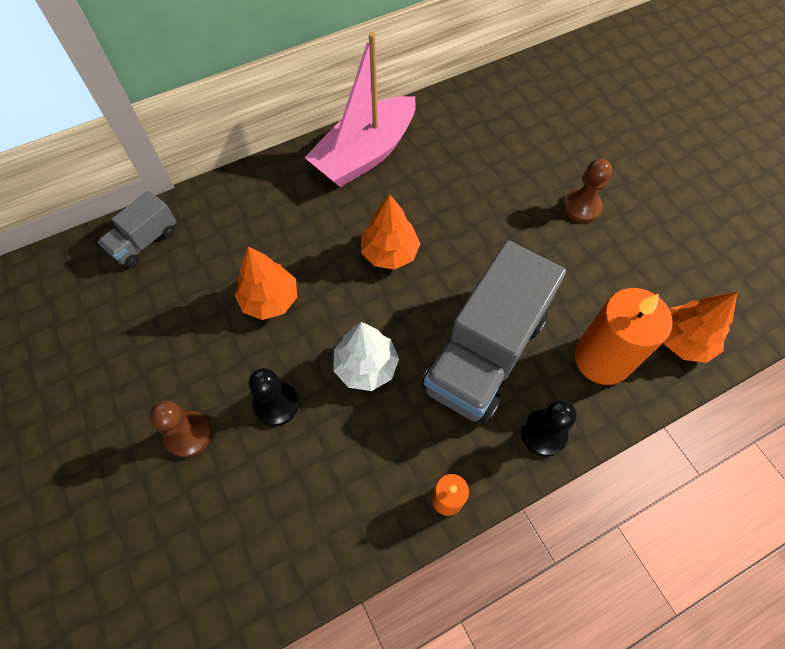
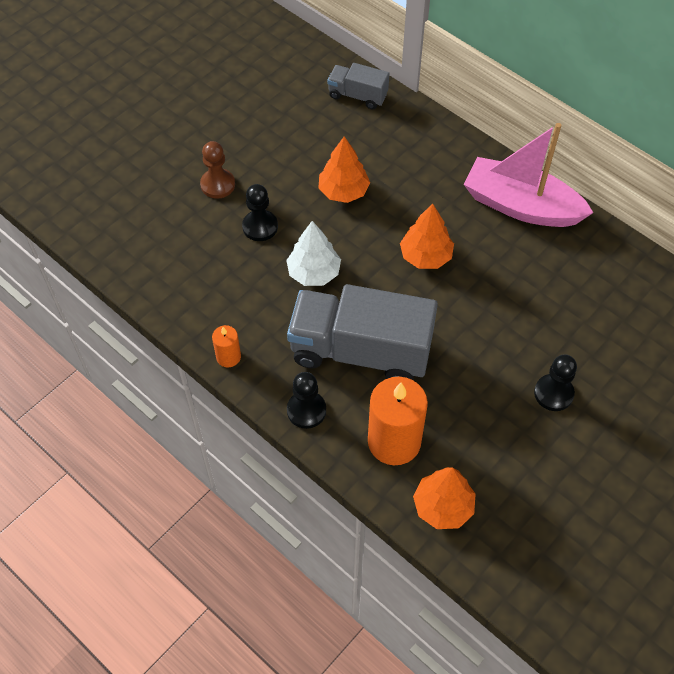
camera: 70 degrees right, 5 degrees down
(581, 207) = (553, 393): brown pawn -> black pawn

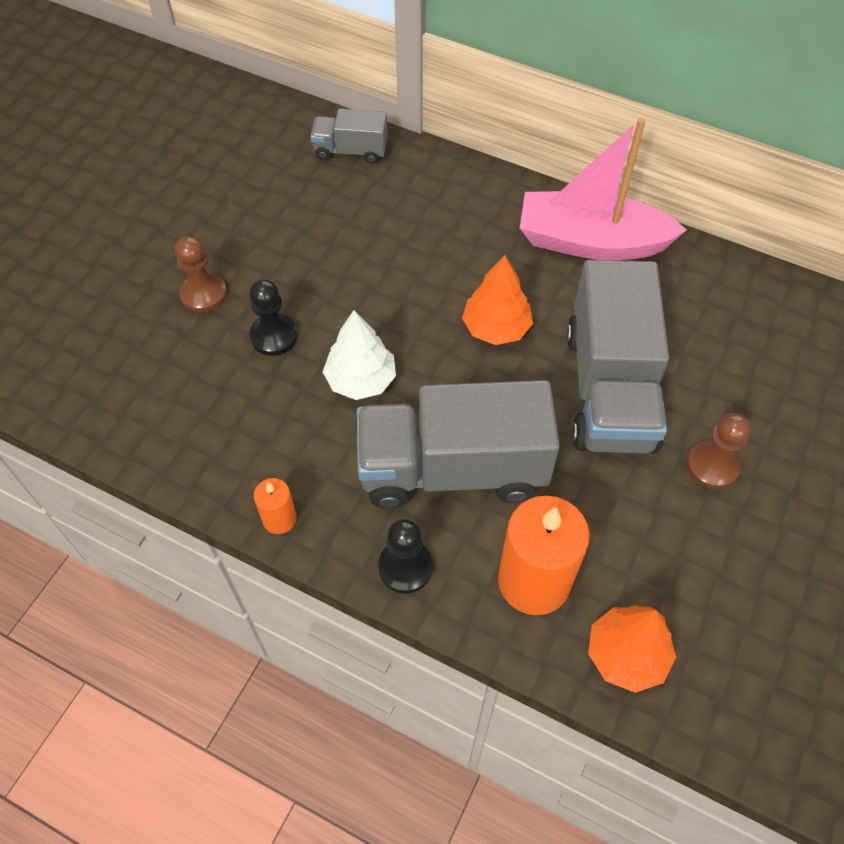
camera: 15 degrees left, 0 degrees up
(343, 191) = (368, 269): orange tree -> none
(496, 320) = (609, 389): none -> grey truck
(553, 393) = (712, 466): black pawn -> brown pawn

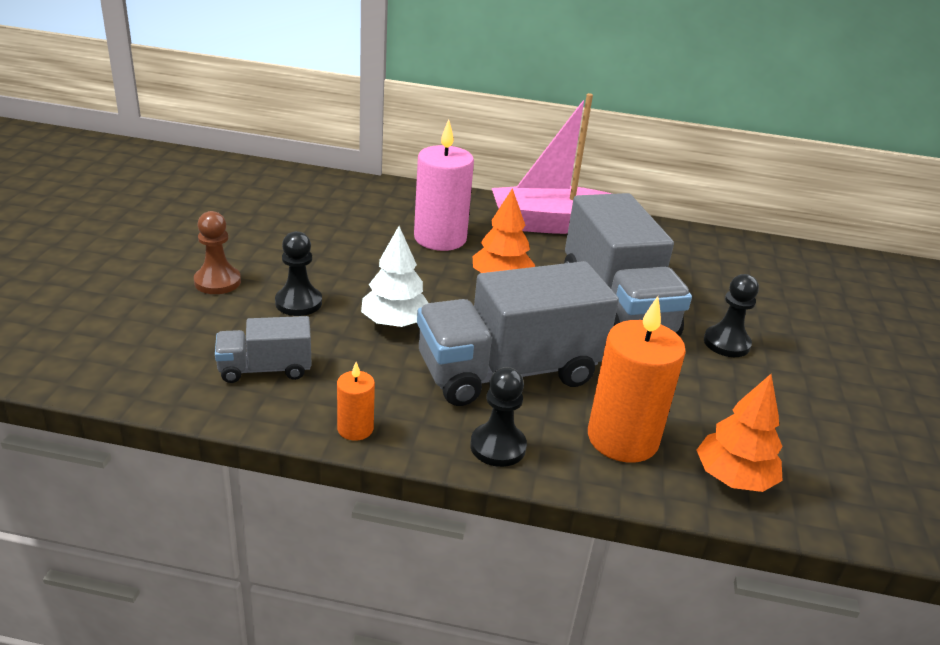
camera: 20 degrees left, 25 degrees down
(350, 150) = (324, 187): grey truck -> grey truck (265, 369)
(451, 252) = (440, 238): none -> pink candle
(712, 466) = (726, 343): brown pawn -> black pawn

